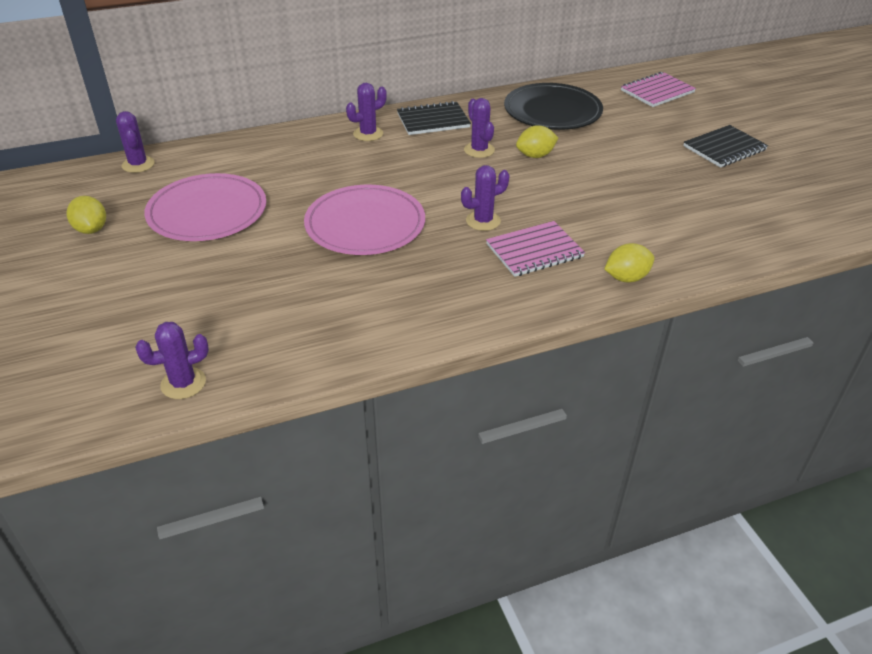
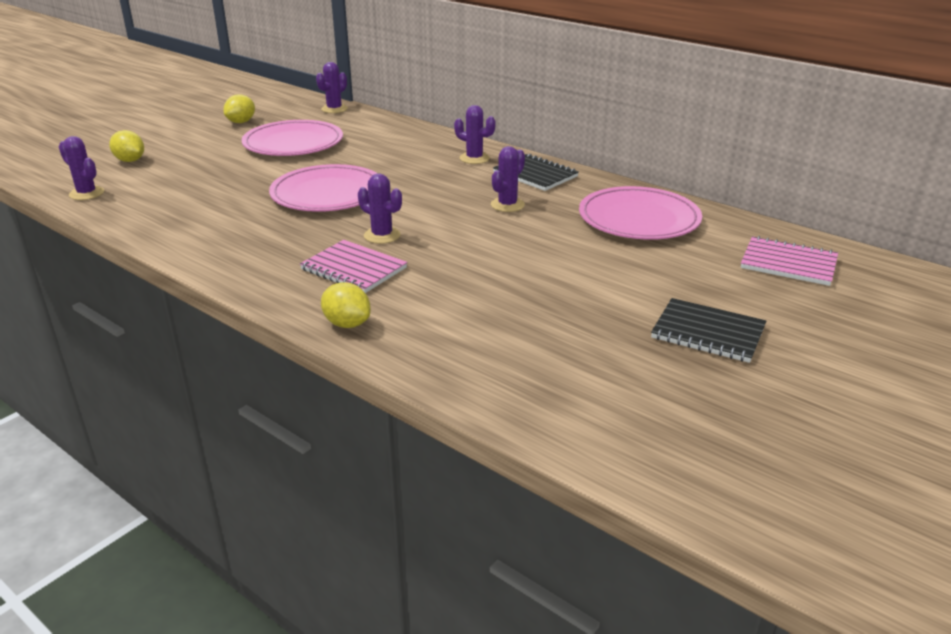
camera: 60 degrees right, 10 degrees down
(535, 155) = (532, 231): yellow lemon -> yellow lemon (130, 160)
(552, 111) = (639, 219): black plate -> pink plate

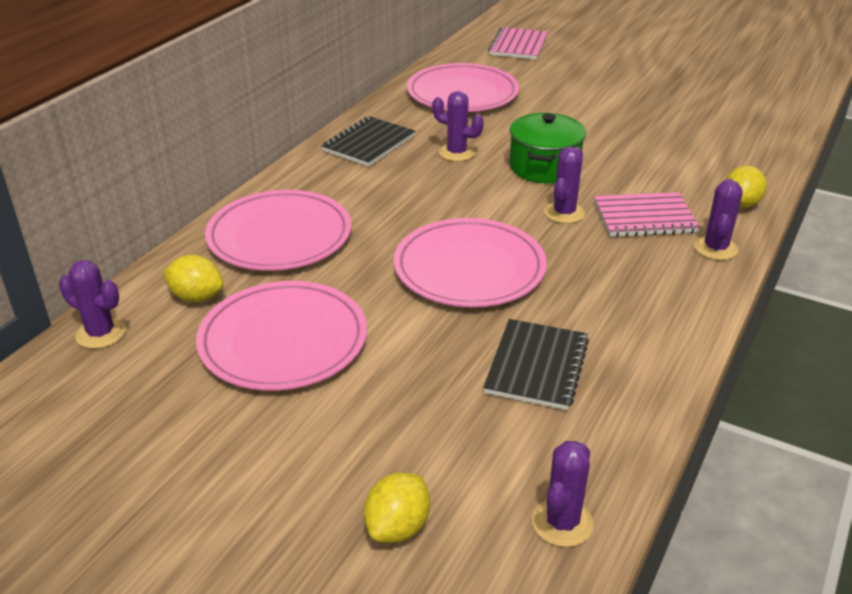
camera: 100 degrees left, 5 degrees up
(241, 122) = (167, 436): yellow lemon -> yellow lemon (196, 297)
(354, 269) = (644, 217): pink notebook -> pink notebook turned 60 degrees clockwise
(406, 144) = (279, 236): none -> pink plate
(466, 238) = (544, 167): none -> green pot
(474, 158) = (325, 182): purple cactus -> purple cactus (715, 248)
(708, 333) = (639, 72): black notebook -> black notebook (536, 366)

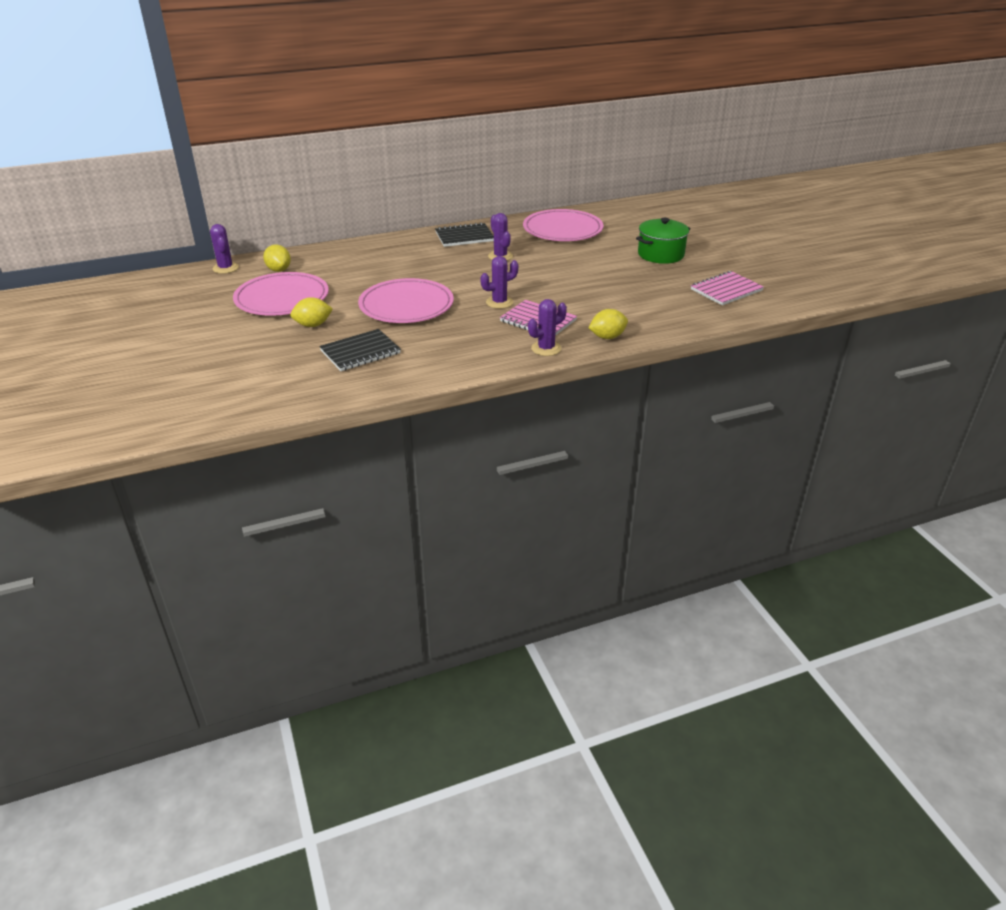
camera: 40 degrees right, 0 degrees up
(279, 236) = (351, 260): pink plate -> none
(398, 527) = (212, 373): yellow lemon -> yellow lemon (313, 325)
(518, 45) = (650, 215): pink notebook -> pink notebook (726, 290)
(544, 167) = (533, 279): green pot -> green pot (660, 254)
(562, 523) = (266, 402): purple cactus -> none

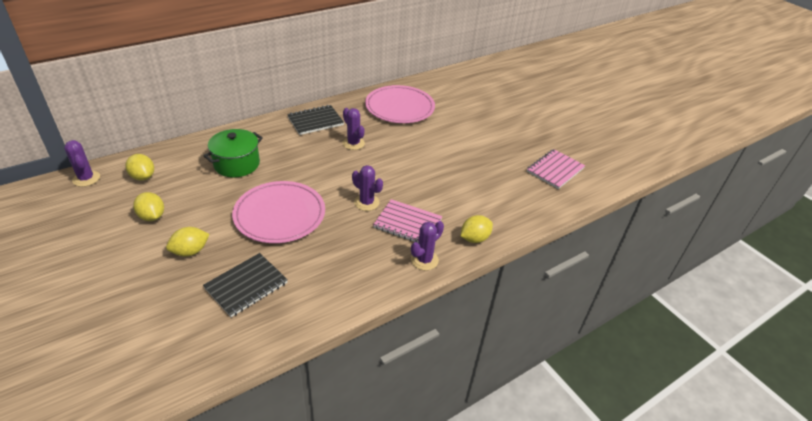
camera: 15 degrees left, 5 degrees up
(282, 298) = (152, 216): pink plate -> yellow lemon
(499, 302) = (366, 202): purple cactus -> purple cactus turned 75 degrees clockwise
(660, 254) = (489, 131): green pot -> green pot (237, 164)

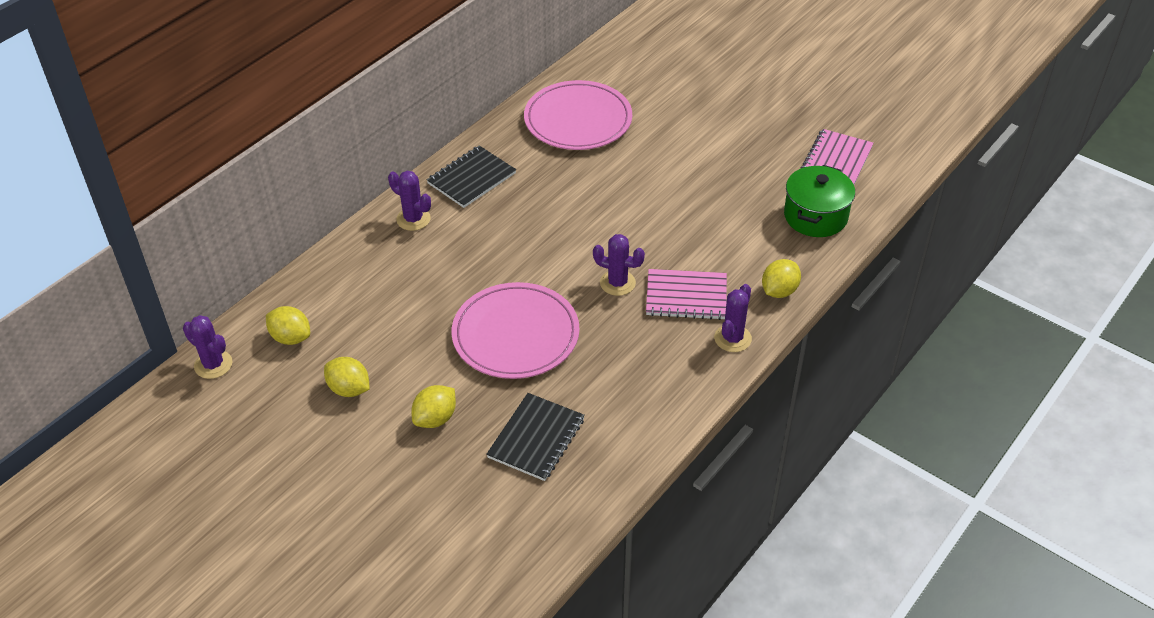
camera: 15 degrees left, 5 degrees up
(237, 164) = (407, 279): green pot -> green pot (815, 216)
(353, 143) = (547, 199): purple cactus -> purple cactus (413, 219)

